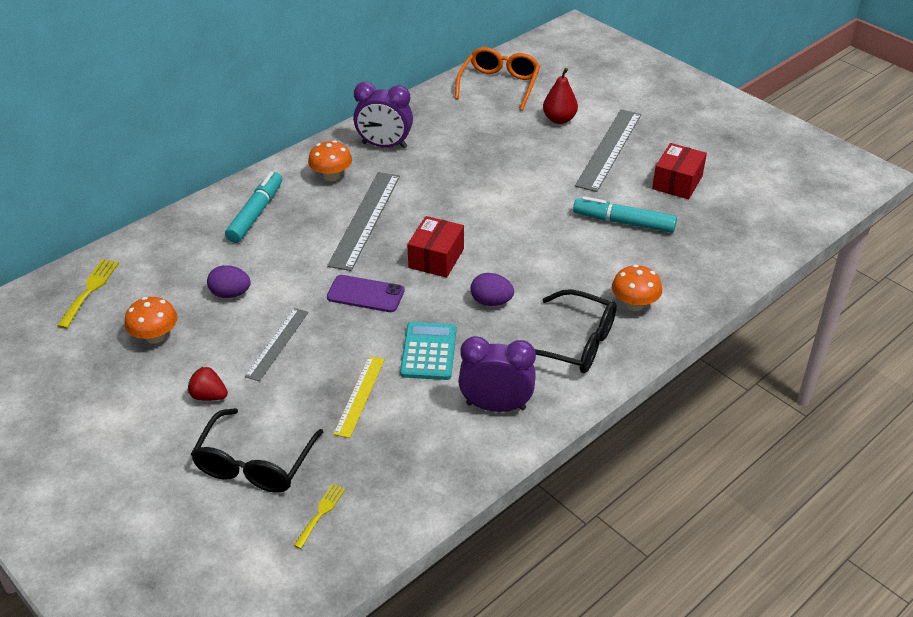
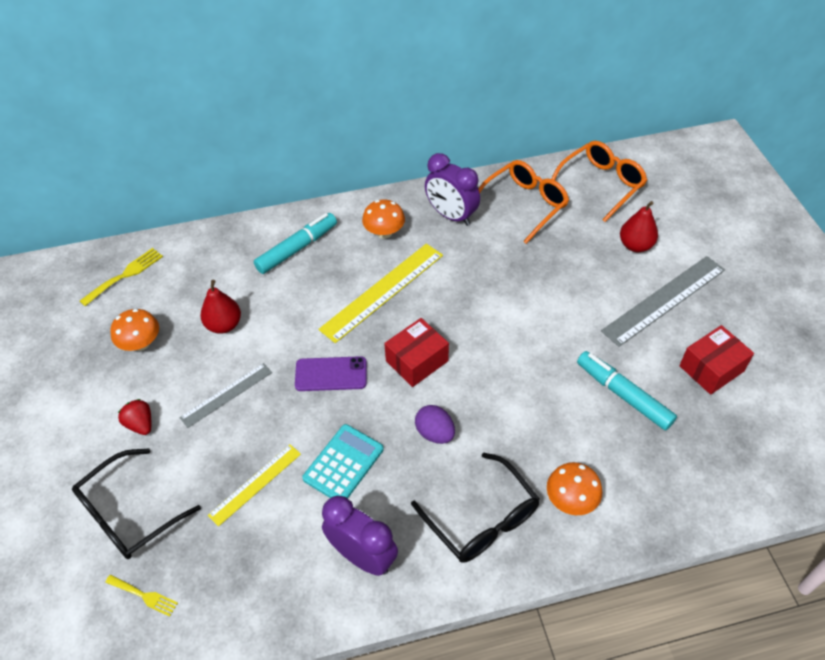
camera: 30 degrees right, 10 degrees up
(230, 294) = (224, 325): purple egg -> red pear
(321, 513) = (144, 595): yellow fork -> yellow fork turned 60 degrees clockwise
(365, 219) = (382, 291): grey ruler -> yellow ruler
(365, 294) = (331, 374): purple phone -> purple phone turned 45 degrees counterclockwise
(444, 118) = (524, 204): none -> orange glasses

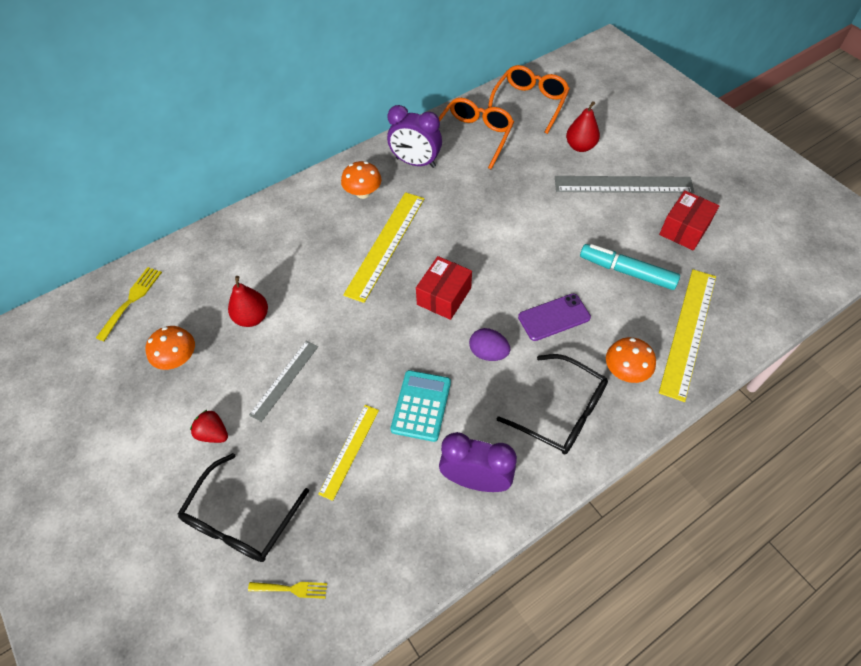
camera: 20 degrees left, 5 degrees up
(297, 248) = (289, 229): turquoise marker -> none
(331, 374) = (373, 331): purple phone -> purple phone (554, 317)
(662, 481) = (688, 332): none -> yellow ruler
(664, 300) = (623, 185): grey ruler -> grey ruler turned 60 degrees clockwise

